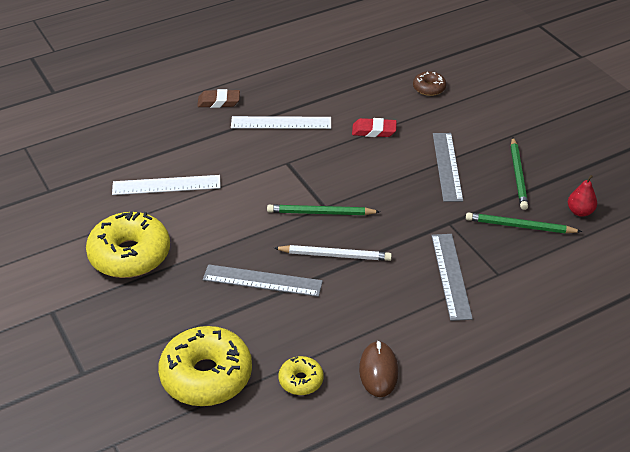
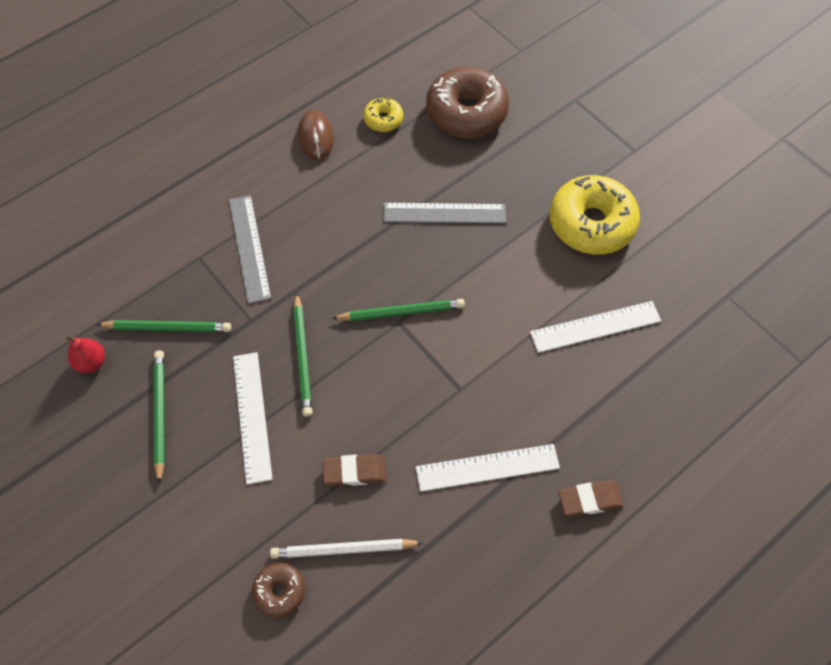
camera: 170 degrees right, 20 degrees up
(206, 376) = (466, 112): yellow donut -> brown donut
(335, 255) = (375, 255): white pencil -> white pencil (344, 549)
(374, 131) = (355, 472): red eraser -> brown eraser
(406, 195) = (302, 356): none -> green pencil
(447, 166) = (251, 416): grey ruler -> white ruler

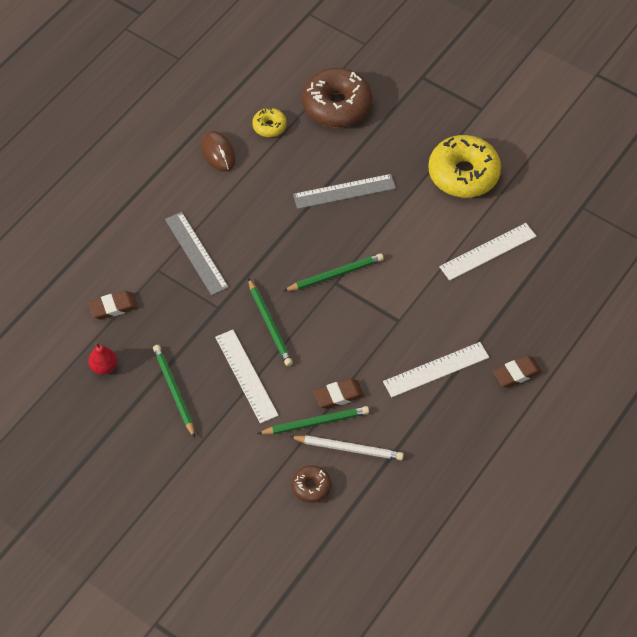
camera: 15 degrees left, 5 degrees down
(131, 291) = (113, 307): none -> brown eraser
(167, 328) = (154, 328): green pencil -> green pencil (315, 423)
(344, 549) = (348, 449): white pencil -> white pencil turned 150 degrees counterclockwise

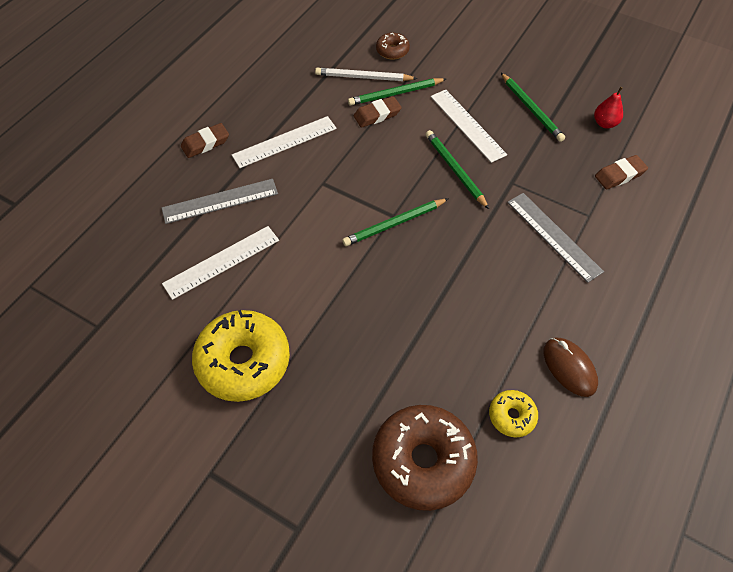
camera: 175 degrees right, 0 degrees up
(344, 191) = (396, 325): grey ruler -> grey ruler (220, 201)

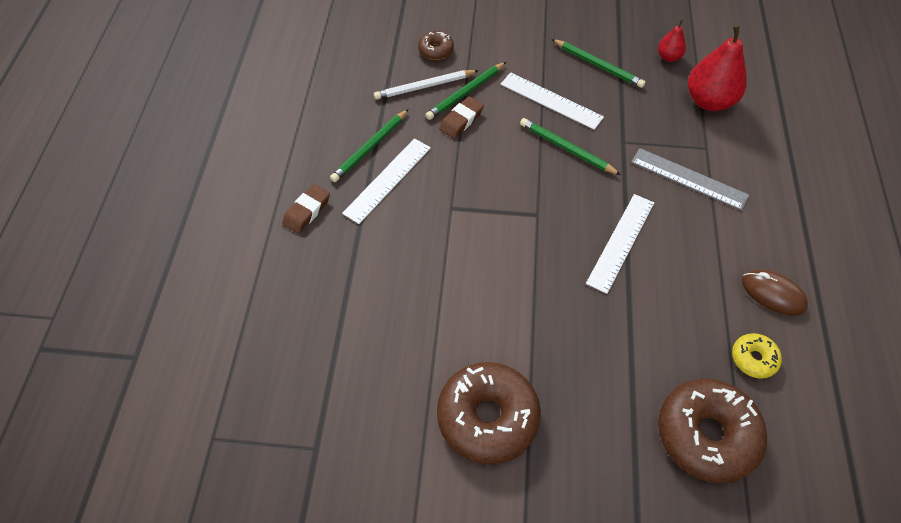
camera: 25 degrees left, 0 degrees up
(220, 201) = (361, 266): grey ruler -> none
(222, 262) = (402, 327): white ruler -> white ruler (621, 242)
(243, 361) = (487, 417): yellow donut -> brown donut
(394, 224) = (544, 222): green pencil -> green pencil (370, 147)
(619, 175) = (709, 101): brown eraser -> red pear

